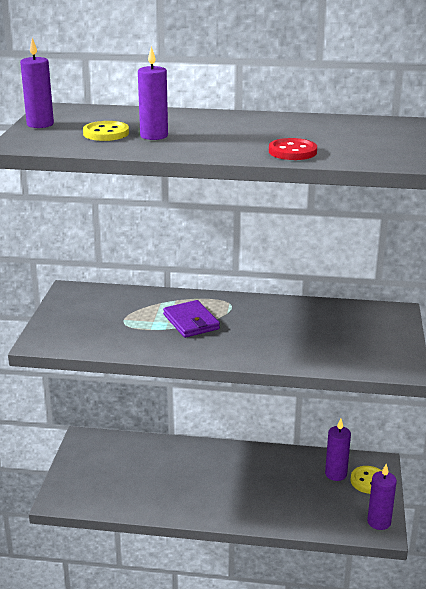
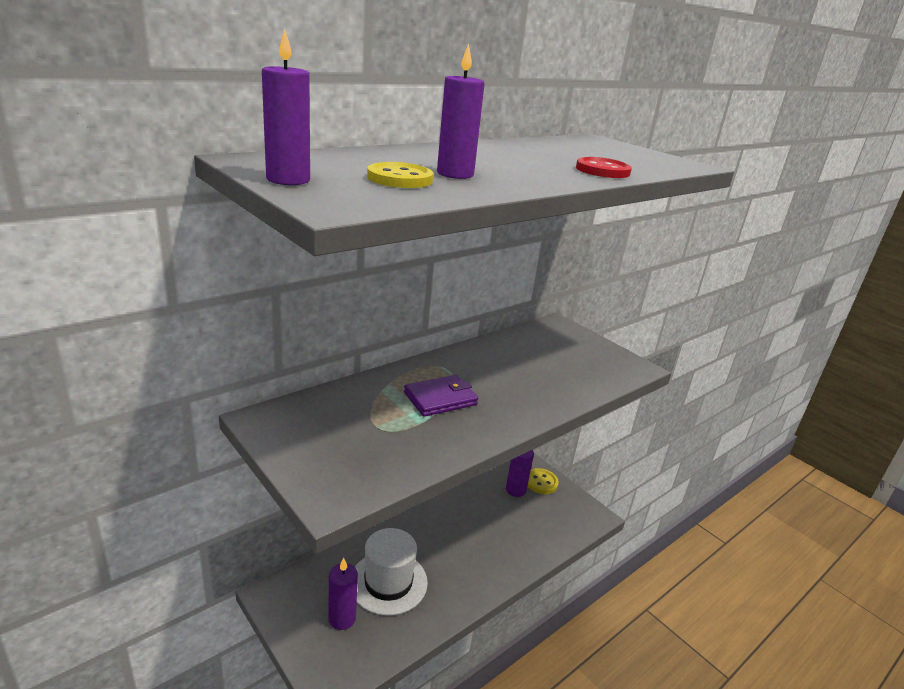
camera: 50 degrees left, 0 degrees up
(156, 473) = (388, 582): none -> white hat
(191, 322) = (440, 399): purple wallet -> purple wallet turned 45 degrees counterclockwise
(379, 522) = (586, 511): purple candle -> purple candle (342, 618)

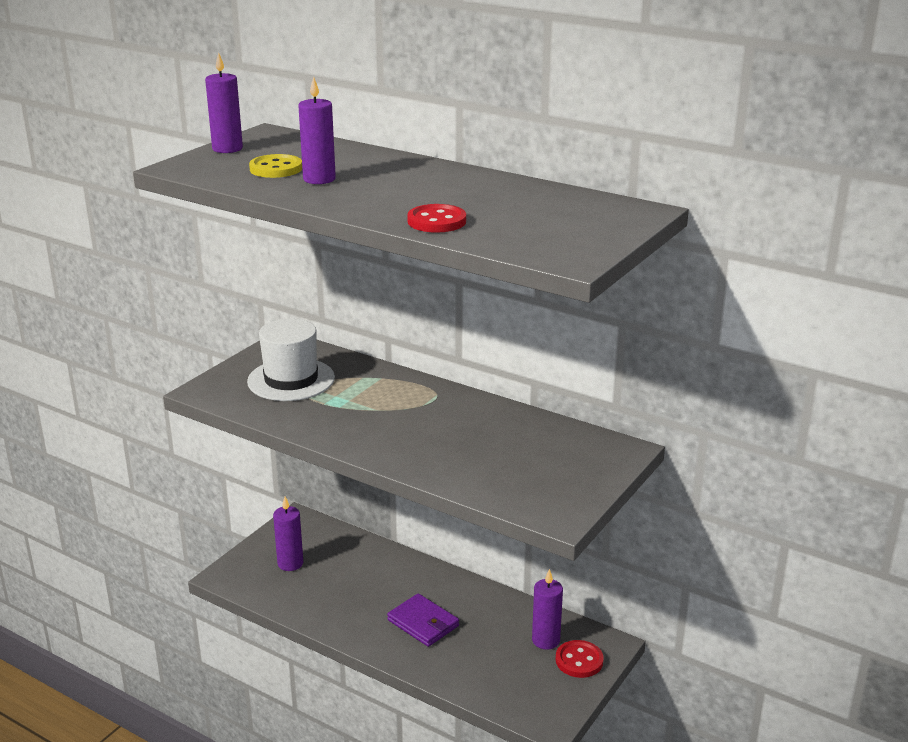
camera: 75 degrees right, 0 degrees up
(388, 582) = (344, 578): white hat -> white hat (291, 380)
(440, 399) = (374, 406): purple wallet -> purple wallet (423, 623)
(541, 482) = (579, 661): yellow button -> red button

